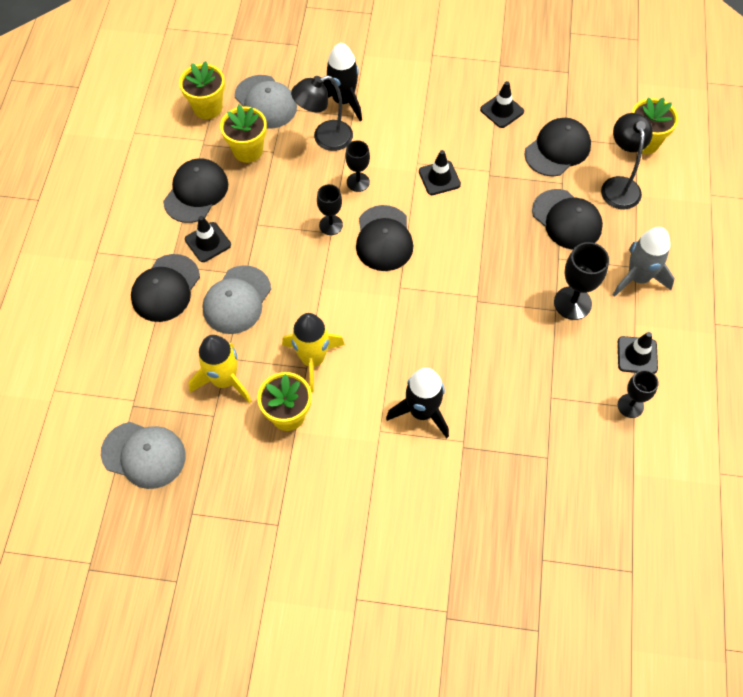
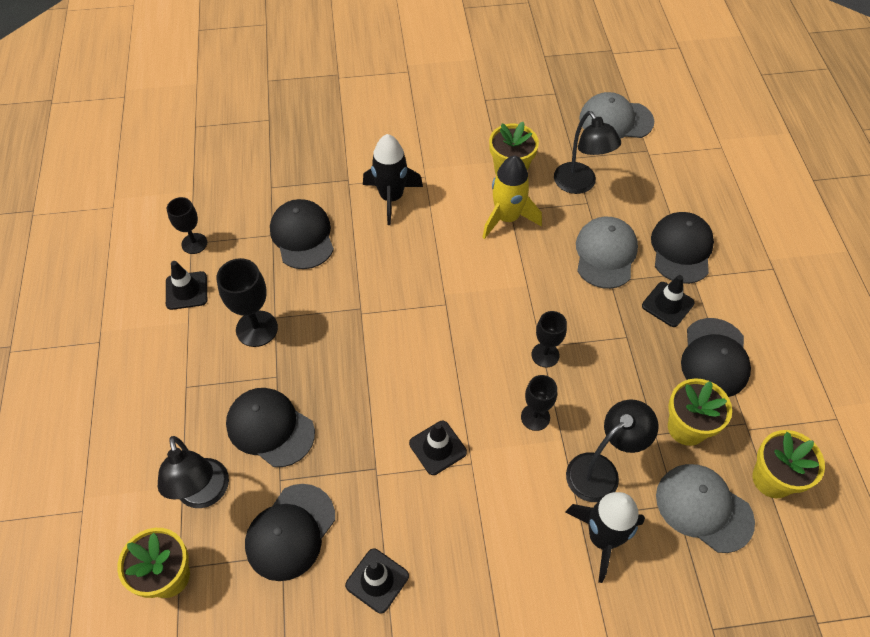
camera: 165 degrees right, 5 degrees down
(224, 380) = (579, 185): yellow rocket -> black lamp
(384, 238) = (480, 353): black cap -> black cap (302, 236)
(638, 278) = (183, 374): grey rocket -> none

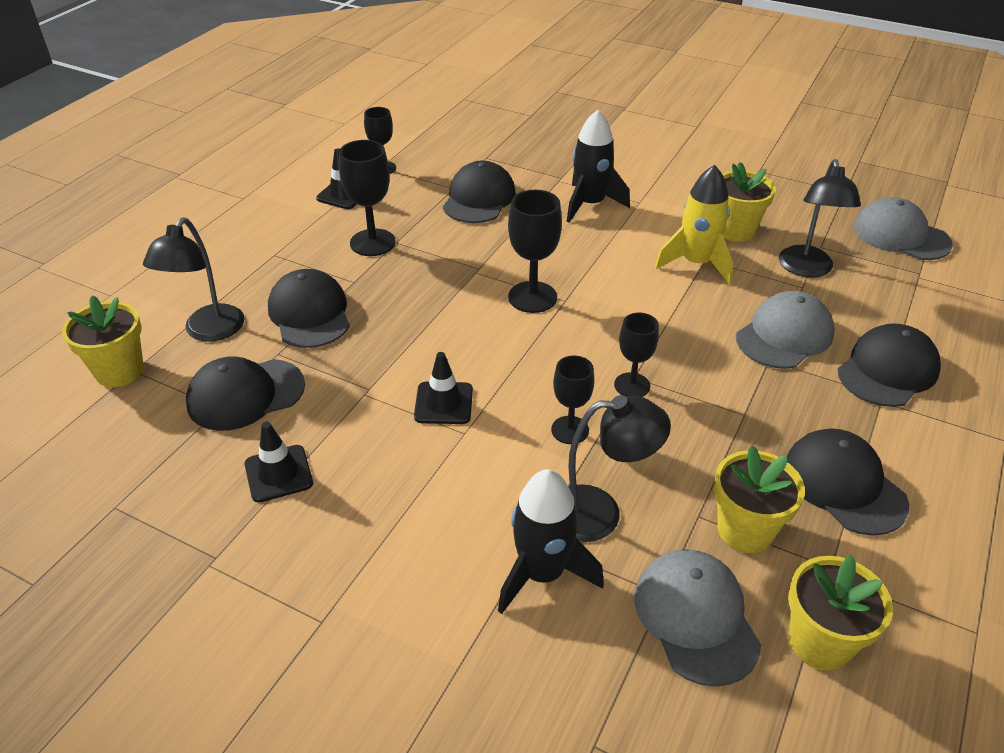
camera: 35 degrees right, 15 degrees down
(421, 314) = (532, 297): none -> black goblet
(667, 304) = (824, 409): black traffic cone -> none
(714, 358) = (844, 485): black cap -> black cap turned 105 degrees clockwise

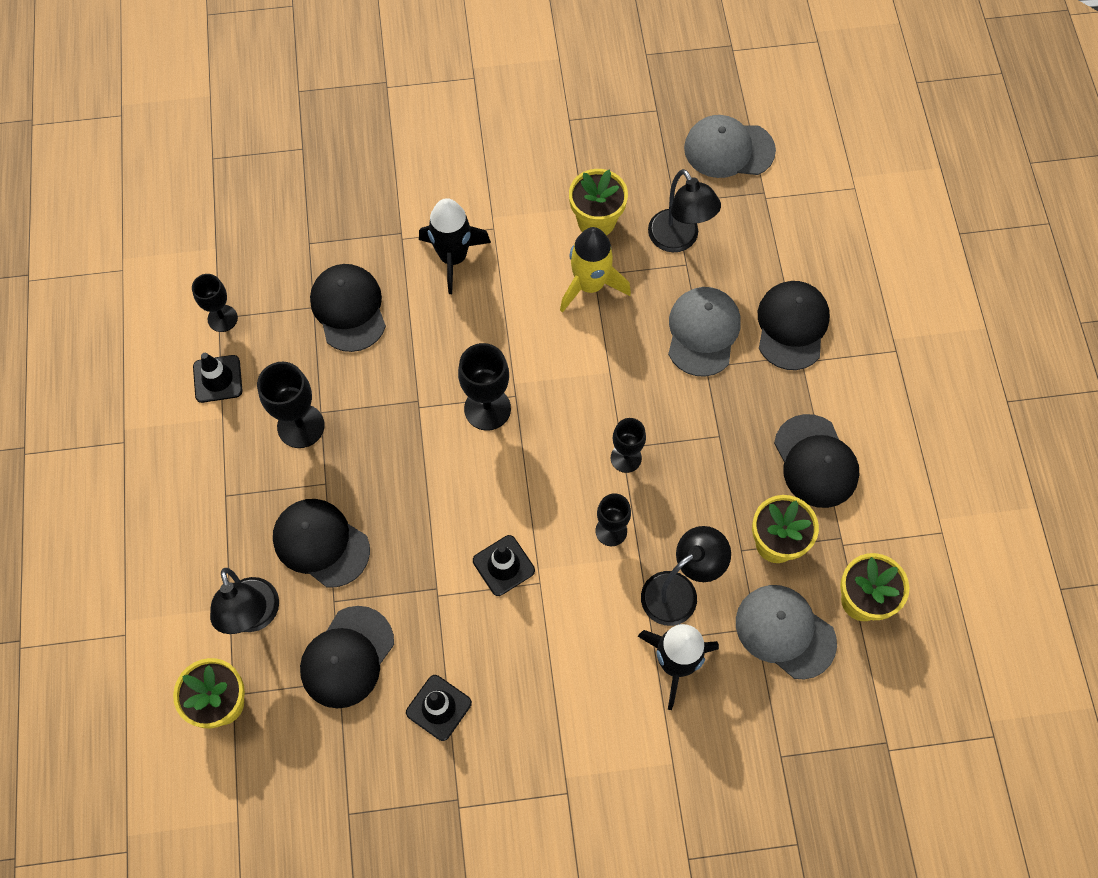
camera: 35 degrees left, 25 degrees up
(844, 485) = (815, 461): black cap -> black cap turned 135 degrees counterclockwise

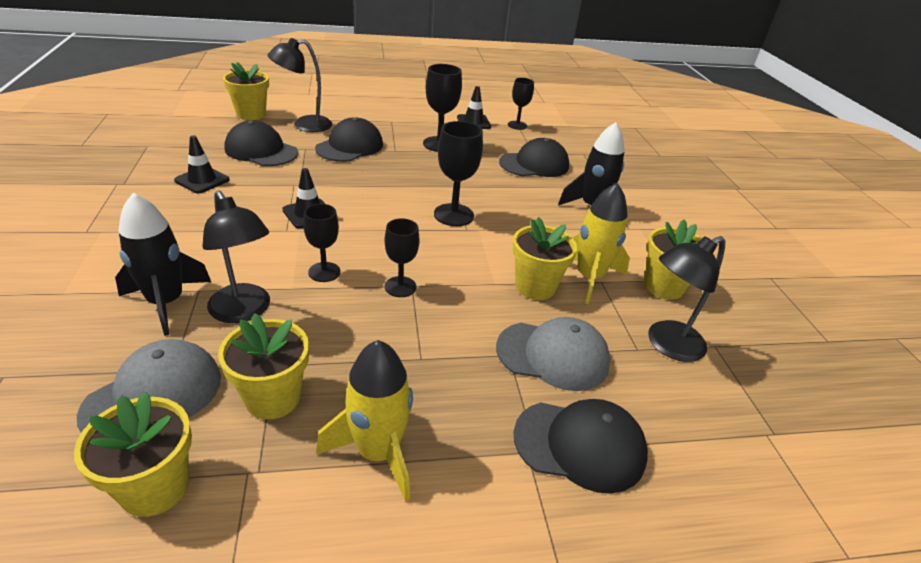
camera: 85 degrees right, 30 degrees down
(610, 336) = (535, 287): none -> yellow flower pot
(728, 149) = (818, 401): grey cap -> none
(815, 461) = (377, 452): black cap -> yellow rocket

